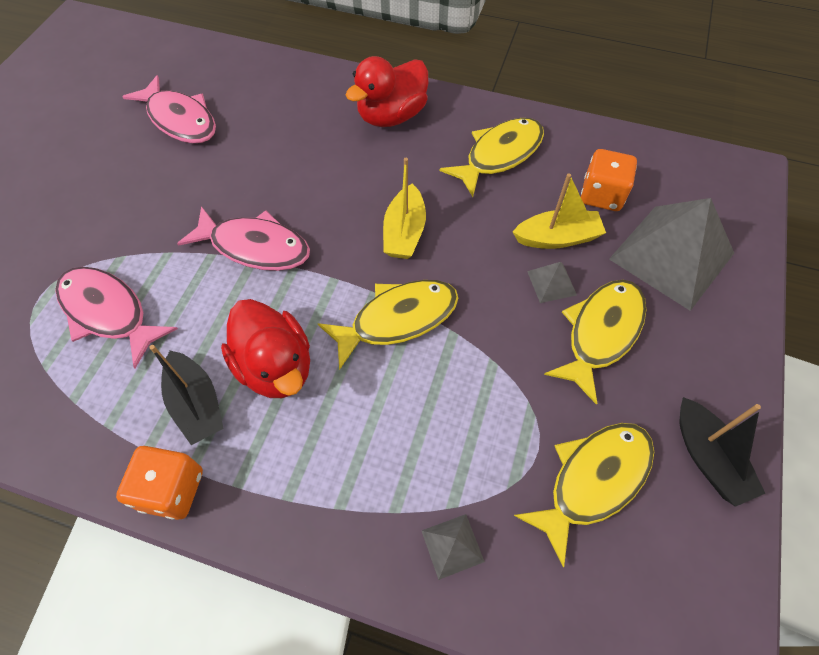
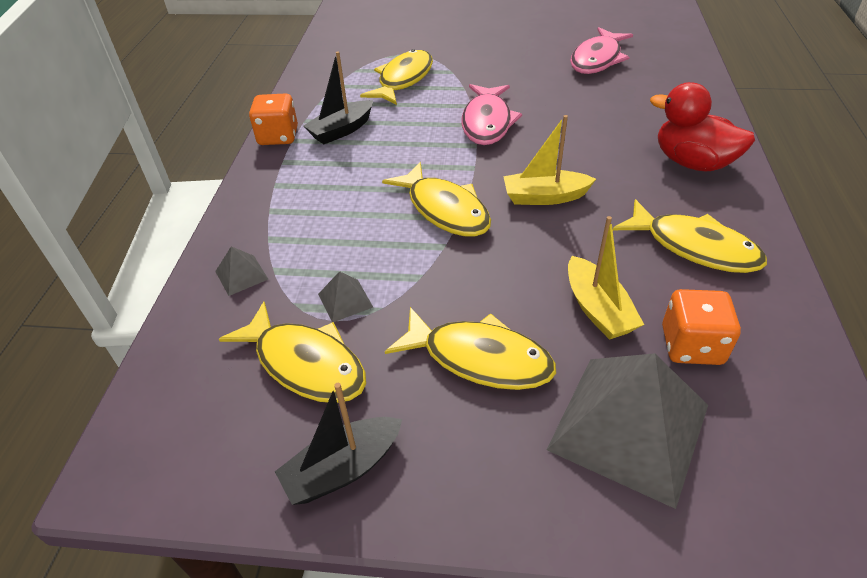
camera: 80 degrees right, 15 degrees down
(108, 312) = (403, 79): pink fish -> yellow fish
(275, 366) = (380, 156): red duck -> none
(551, 283) = (531, 310): grey pyramid -> grey pyramid (345, 300)

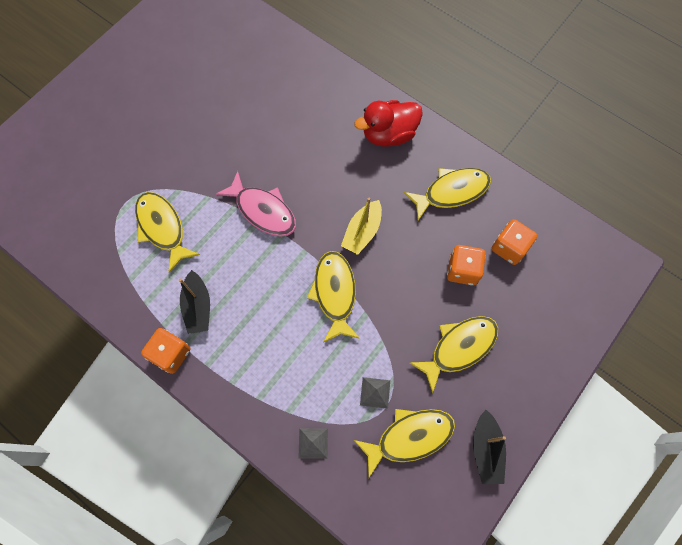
camera: 60 degrees left, 25 degrees up
(445, 210) = (334, 293): yellow fish -> yellow fish turned 90 degrees counterclockwise
(597, 59) = (243, 92): pink fish -> none
(597, 309) = (462, 270): yellow boat -> orange dice
(628, 426) = (534, 310): grey pyramid -> none

